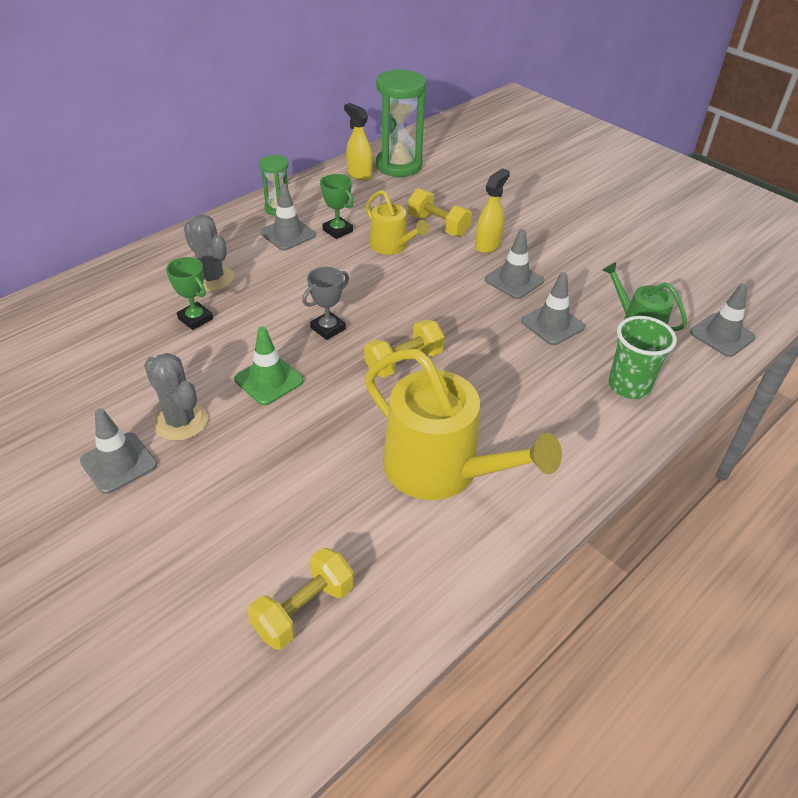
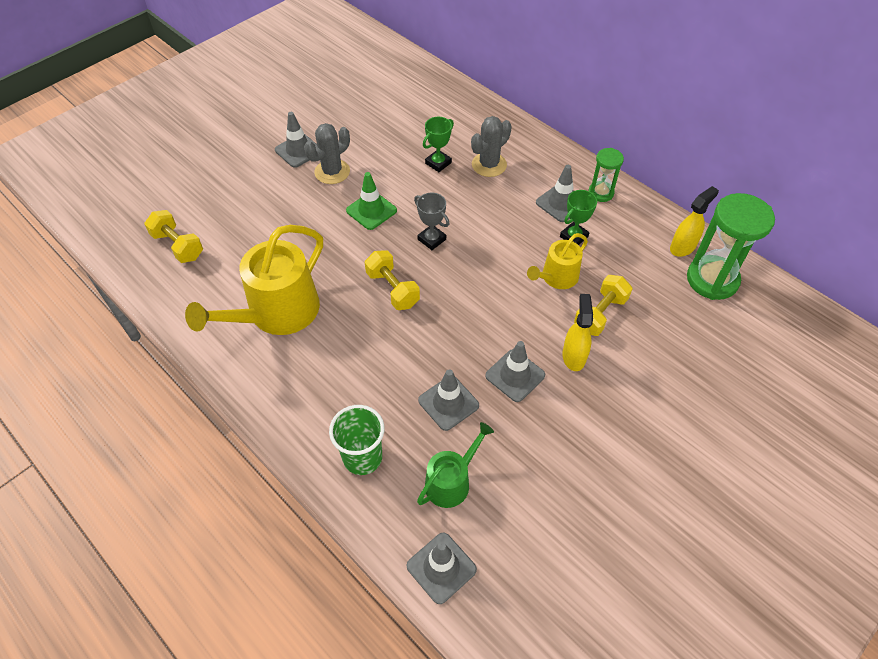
camera: 90 degrees right, 10 degrees up
(488, 245) = (574, 356): yellow spray bottle -> yellow spray bottle turned 120 degrees counterclockwise

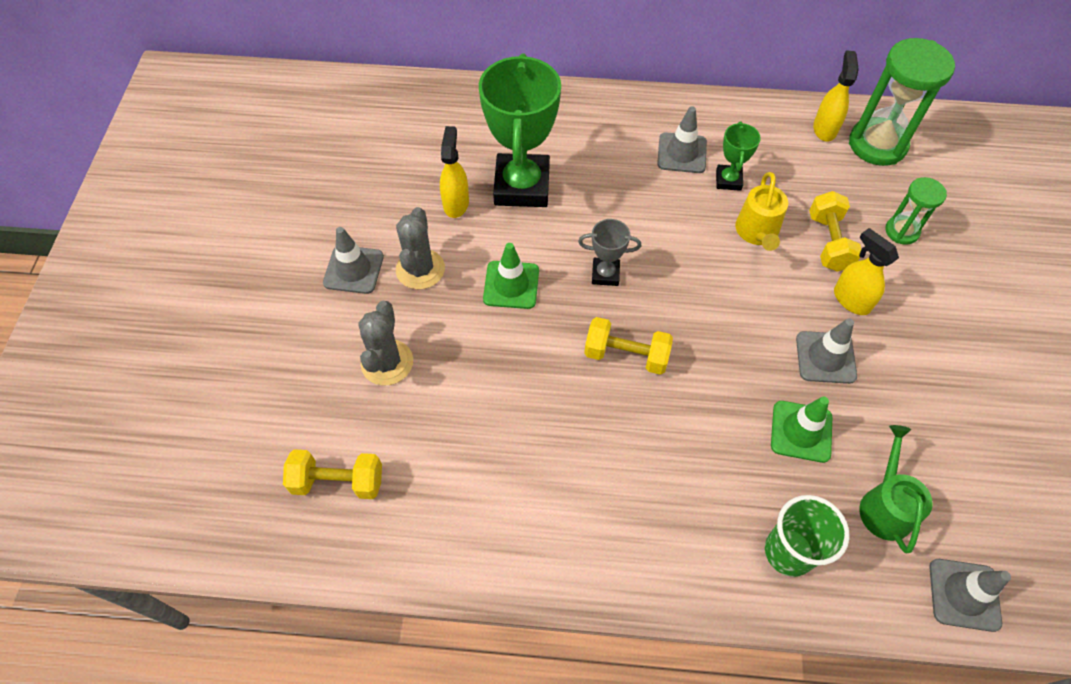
camera: 40 degrees left, 5 degrees up
(277, 313) = (539, 471): yellow watering can -> none
(390, 150) = (456, 203): none -> yellow spray bottle
(438, 163) = (522, 186): green trophy -> green trophy, size x2.12
(448, 403) = (801, 431): grey traffic cone -> green traffic cone
(489, 165) = (574, 155): grey cactus -> grey cactus (387, 362)
(601, 193) = (705, 119): green hourglass -> green hourglass (901, 231)

